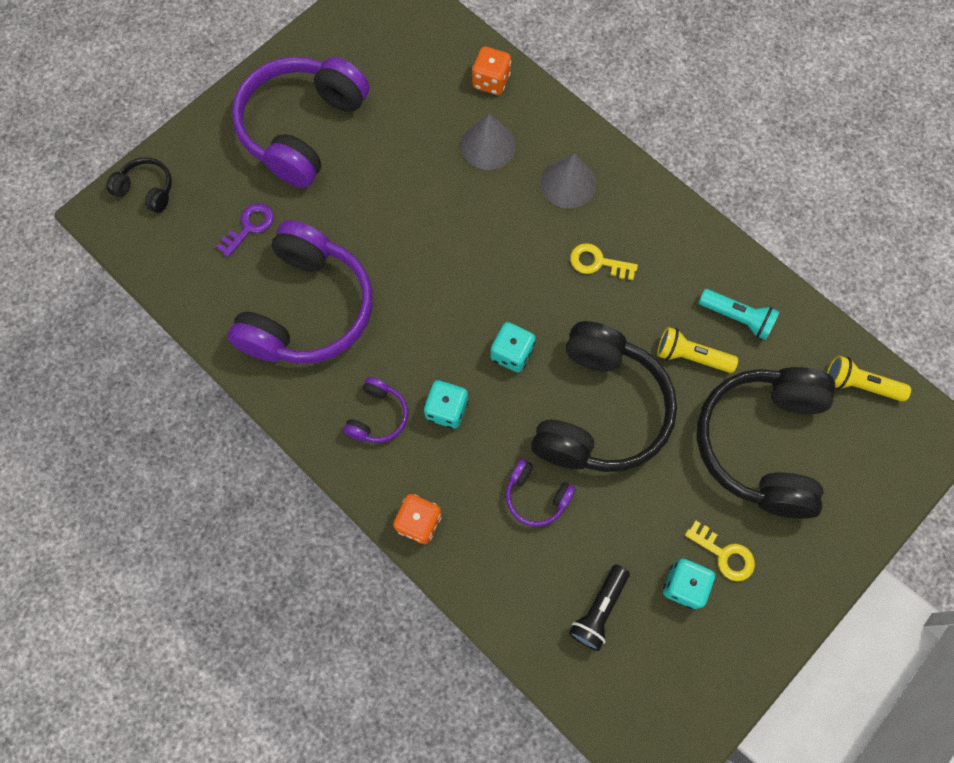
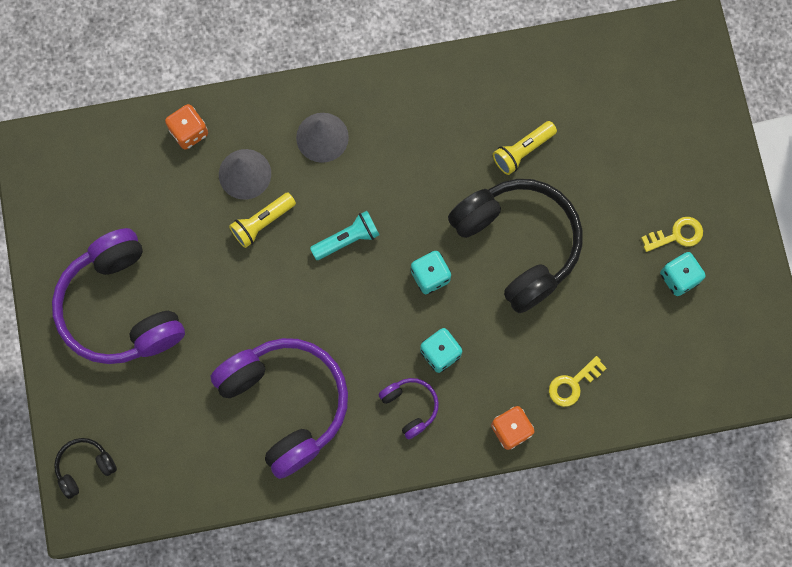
camera: 55 degrees left, 5 degrees up
(249, 227) = (180, 405): purple key -> none
(536, 496) = (549, 334): purple headphones -> none
(597, 262) = (403, 163): yellow key -> yellow key (572, 384)
(598, 610) = (657, 347): black flashlight -> none
(737, 318) = (517, 96): turquoise flashlight -> turquoise flashlight (347, 239)
(761, 443) = (618, 151): black headphones -> none
(859, 384) = (623, 53): yellow flashlight -> yellow flashlight (262, 223)

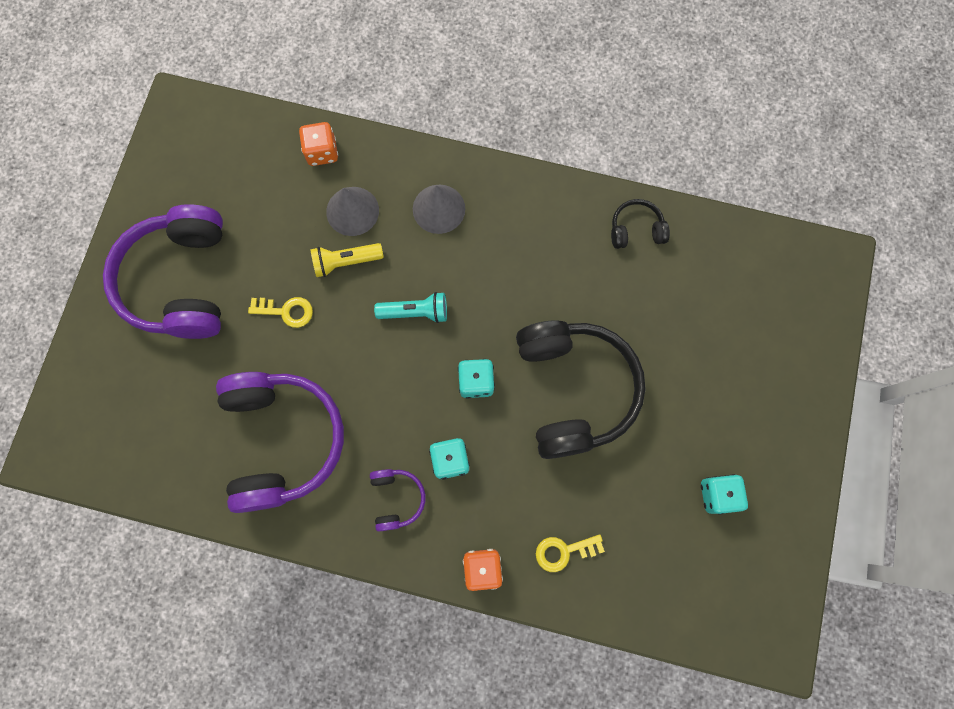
camera: 25 degrees right, 0 degrees up
(85, 467) = (72, 413): black headphones -> black headphones (636, 229)
(522, 151) = (619, 303): yellow flashlight -> none
(676, 235) = (734, 451): yellow key -> yellow key (286, 311)

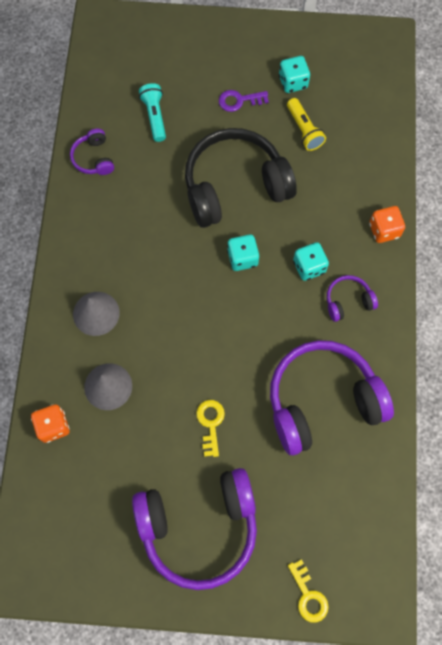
camera: 100 degrees left, 5 degrees down
(345, 262) = (157, 382): yellow flashlight -> yellow flashlight (304, 130)
(416, 312) = (192, 315): turquoise flashlight -> turquoise flashlight (154, 116)
(564, 551) = (358, 176): yellow key -> yellow key (308, 595)
(636, 229) = (94, 158): black headphones -> purple headphones
(697, 417) = (239, 100): none -> purple key

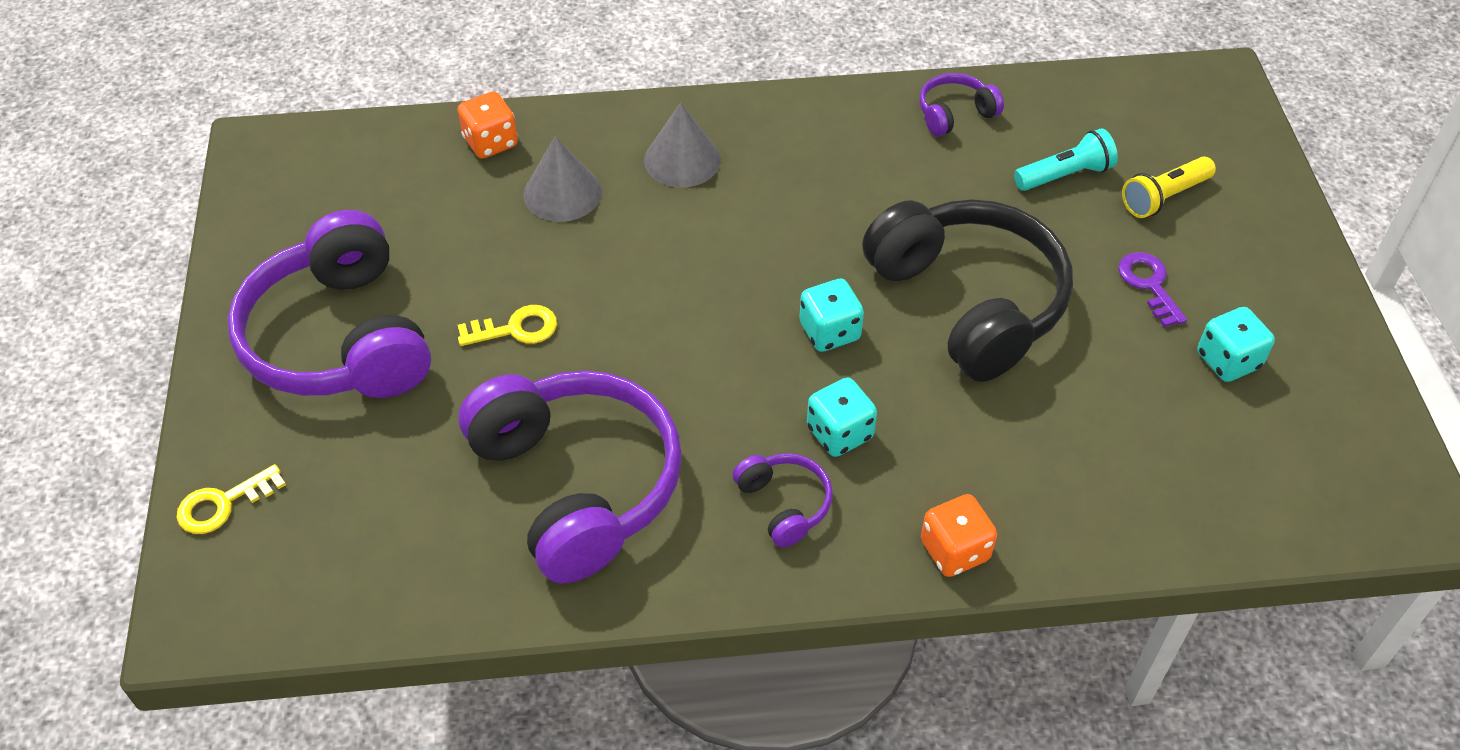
camera: 80 degrees right, 20 degrees down
(304, 130) = (1128, 391): yellow flashlight -> yellow flashlight (1163, 197)

